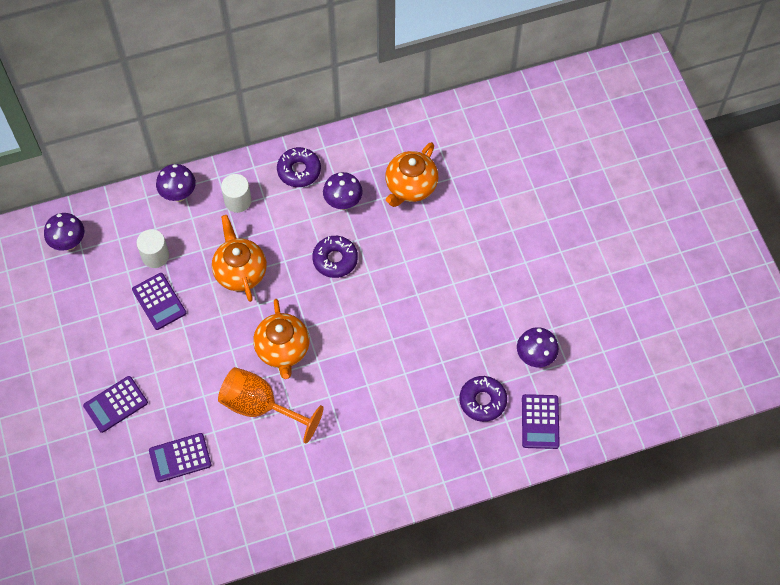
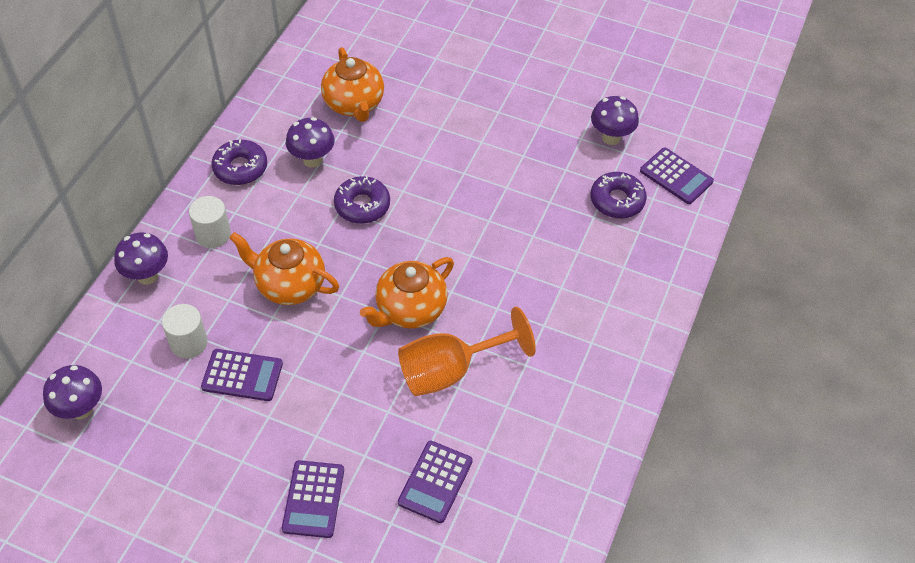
camera: 50 degrees left, 10 degrees down
(283, 350) = (410, 310): orange teapot -> orange teapot turned 105 degrees clockwise

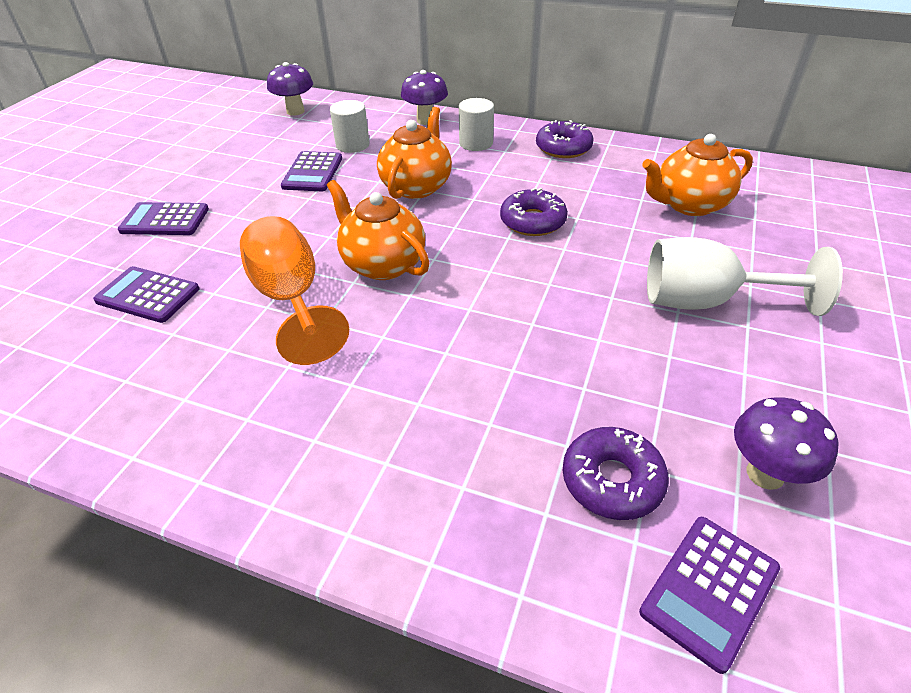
camera: 90 degrees right, 10 degrees down
(312, 160) = (590, 185): purple mushroom -> none
(473, 125) = (706, 302): none -> white goblet

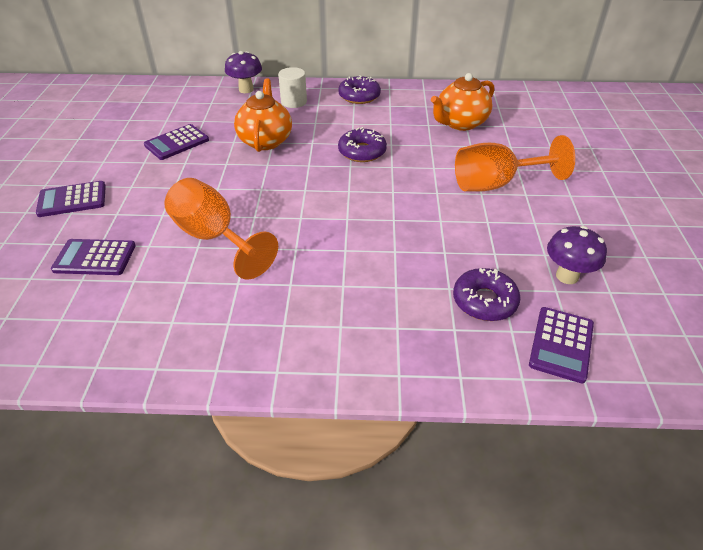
camera: 20 degrees left, 0 degrees up
(295, 111) = (133, 96): purple mushroom -> none
(313, 172) = (177, 143): purple calculator -> purple calculator turned 60 degrees clockwise
(352, 145) = (197, 117): white cylinder -> none
(382, 264) = (269, 200): orange teapot -> none
(706, 302) = (495, 184): white goblet -> orange goblet

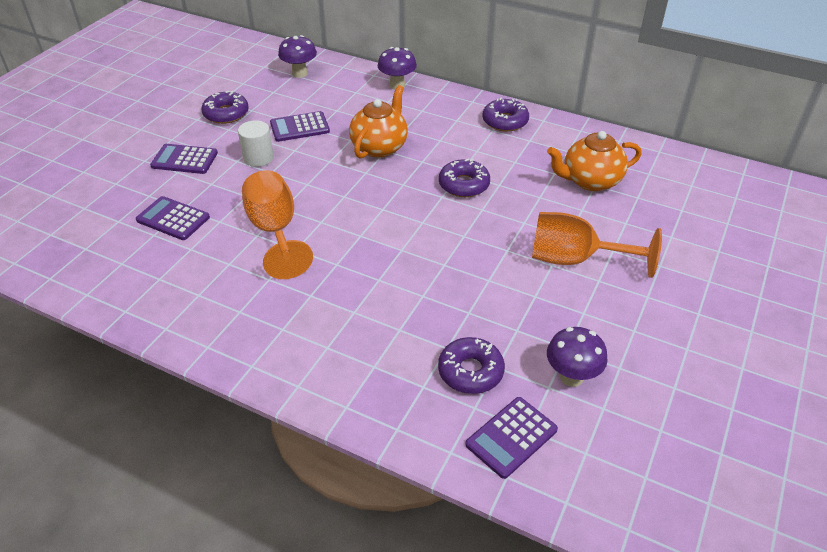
camera: 25 degrees right, 0 degrees up
(92, 148) = (226, 114): none -> purple donut
(146, 99) = (299, 73): none -> purple mushroom
(294, 102) = (434, 111): white cylinder -> white cylinder (258, 158)

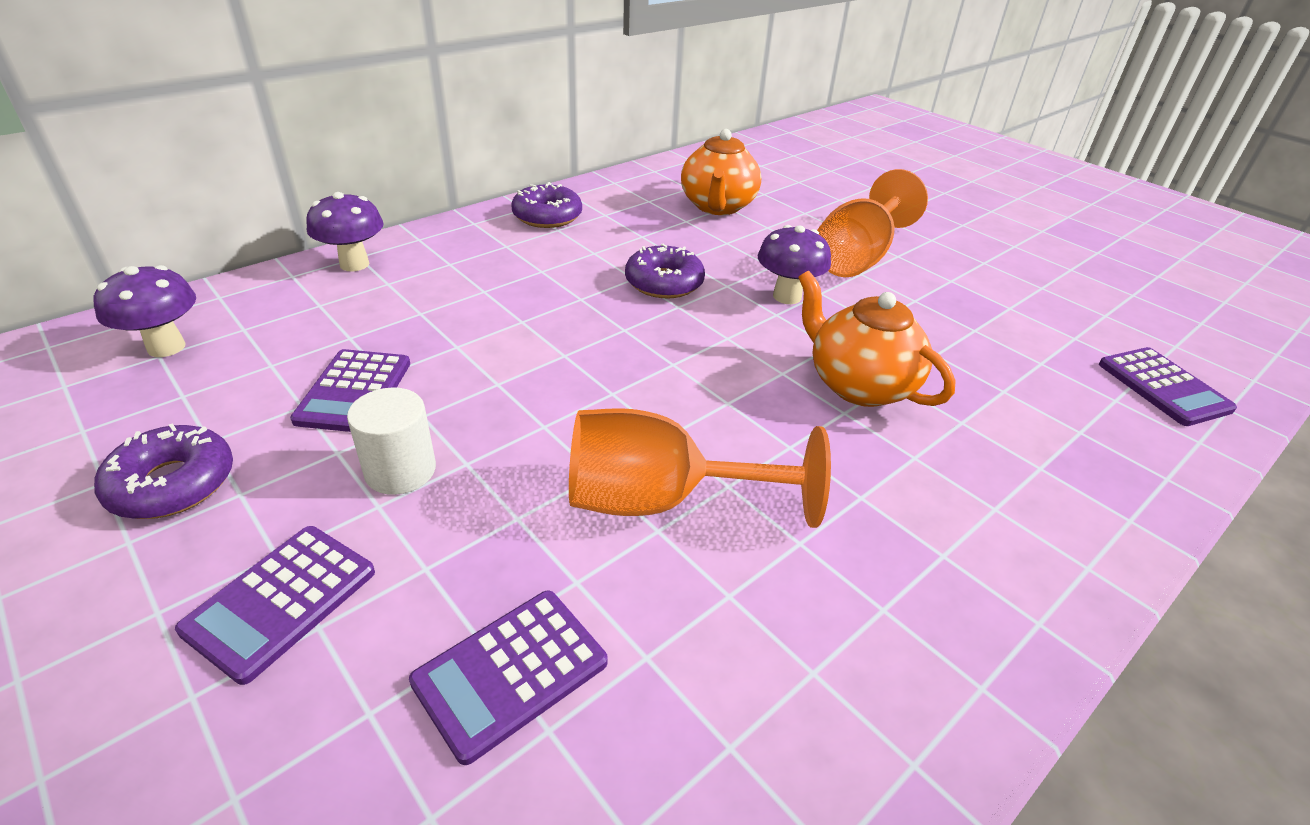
camera: 70 degrees left, 5 degrees down
(380, 147) = (507, 323): orange teapot -> orange teapot (858, 385)
(470, 371) = (1050, 384): purple donut -> none
(571, 377) = (1058, 319): purple mushroom -> purple mushroom (787, 296)

